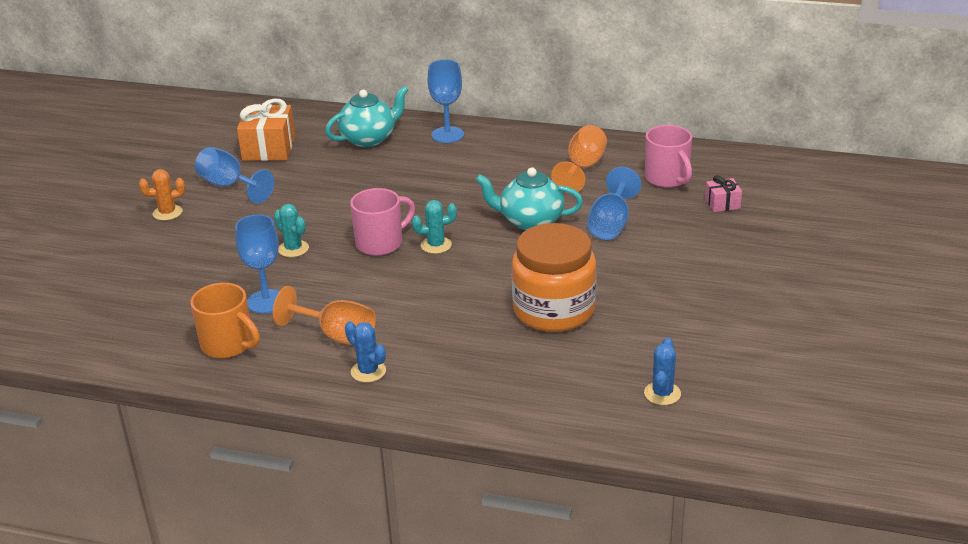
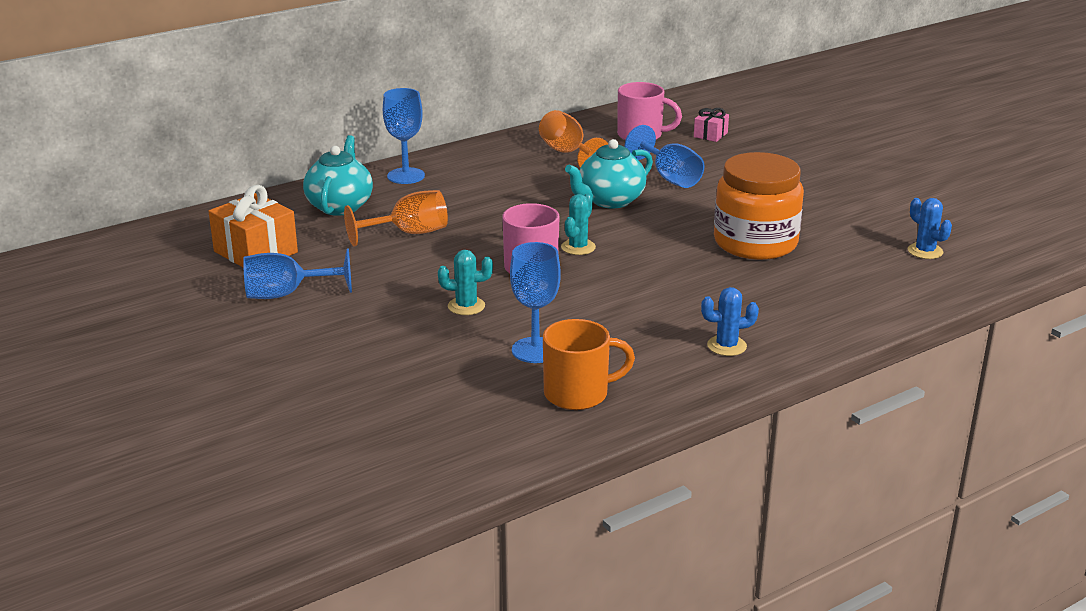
camera: 50 degrees left, 5 degrees down
(167, 213) = (272, 341): orange cactus -> none
(337, 335) = (648, 339): orange goblet -> orange goblet (408, 233)

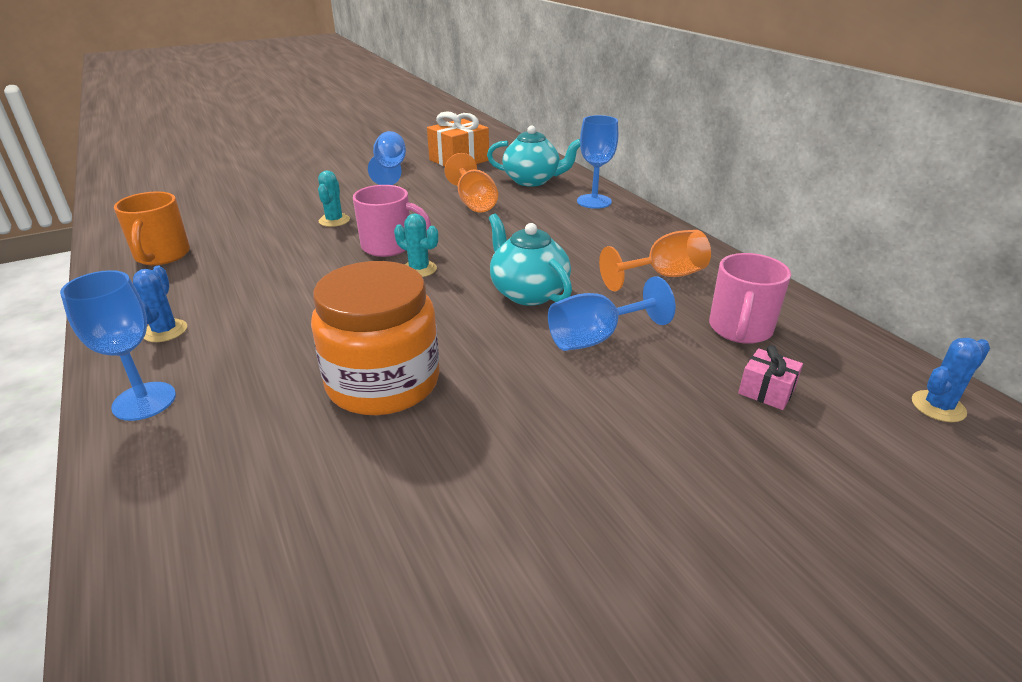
camera: 95 degrees right, 5 degrees up
(535, 350) = (243, 243): blue goblet -> blue goblet (144, 401)
(925, 251) = (271, 572): blue cactus -> blue cactus (938, 406)

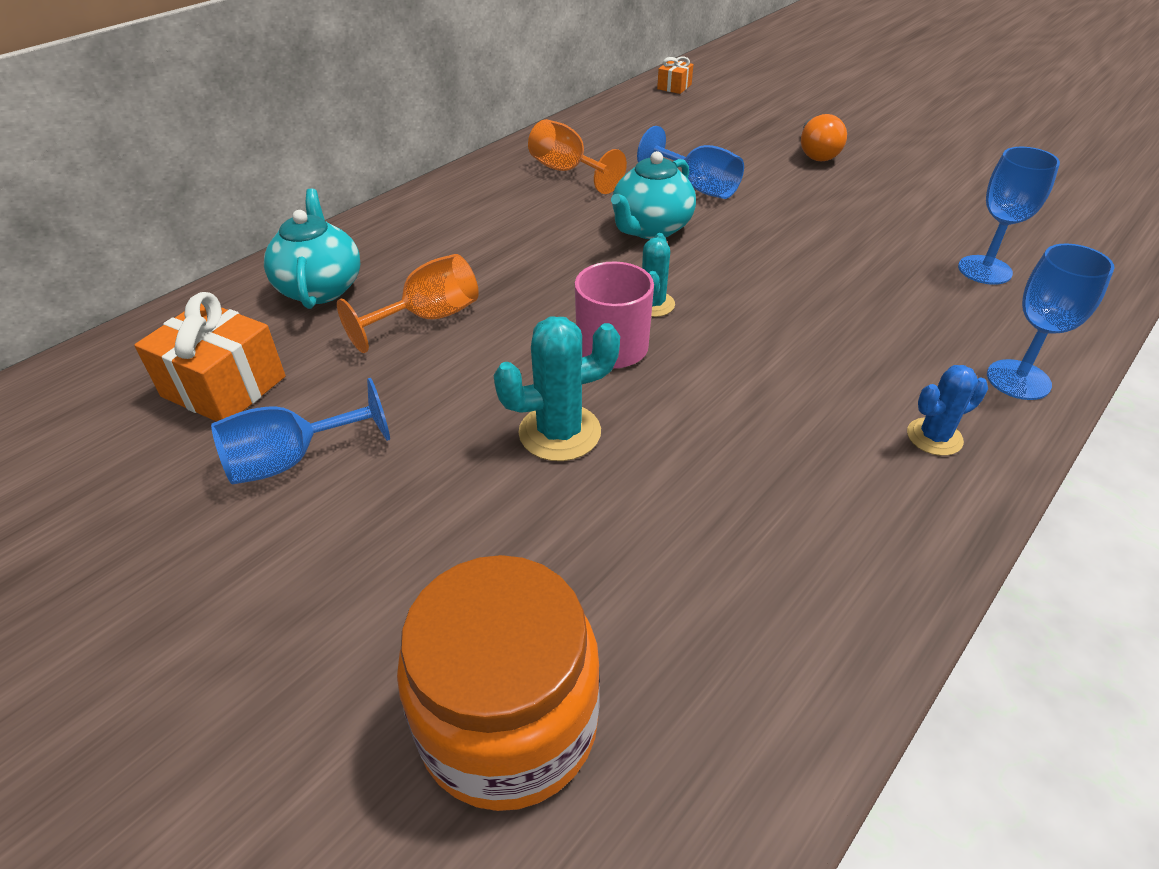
camera: 110 degrees left, 10 degrees up
(162, 256) = (803, 578): orange mug -> none
(334, 220) = (559, 432): turquoise cactus -> turquoise cactus, size x1.56
(383, 382) = (851, 263): orange jar -> orange jar (508, 723)
(594, 201) = (389, 229): blue goblet -> blue goblet (984, 270)
(655, 467) = (816, 153): none -> orange light bulb
(740, 329) = (634, 138): pink mug -> none
(766, 391) = (706, 128): pink gift -> none
(938, 406) = (674, 87): blue cactus -> orange gift

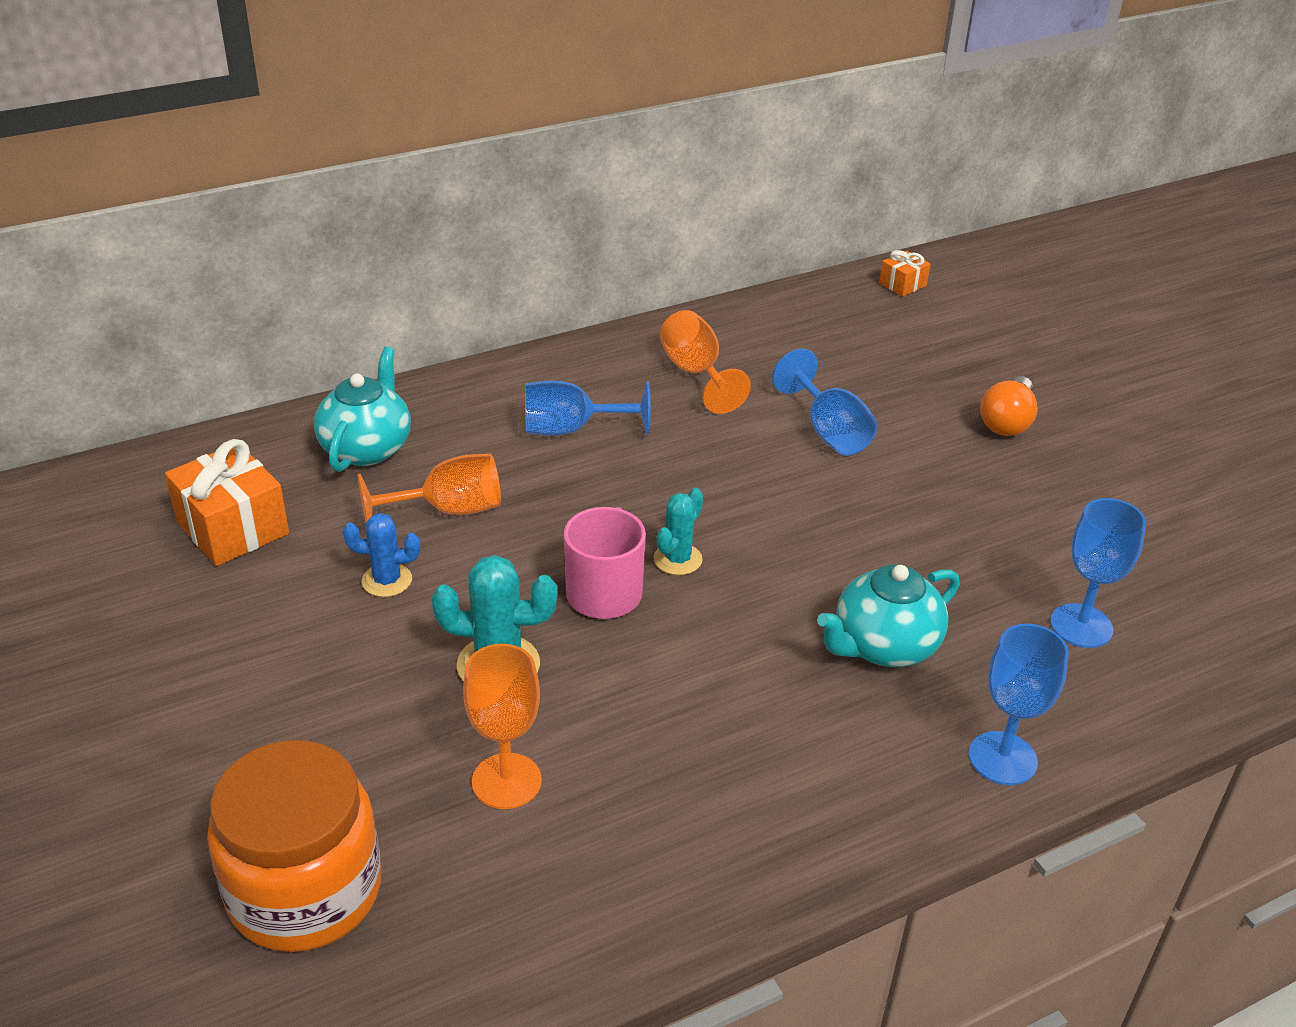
camera: 20 degrees right, 5 degrees down
(292, 460) = (255, 617): blue goblet -> blue goblet (571, 430)
(639, 534) = (506, 781): none -> orange goblet
(650, 229) = (738, 470): turquoise teapot -> turquoise teapot (883, 646)
(934, 437) = (858, 786): blue cactus -> blue cactus (387, 580)

